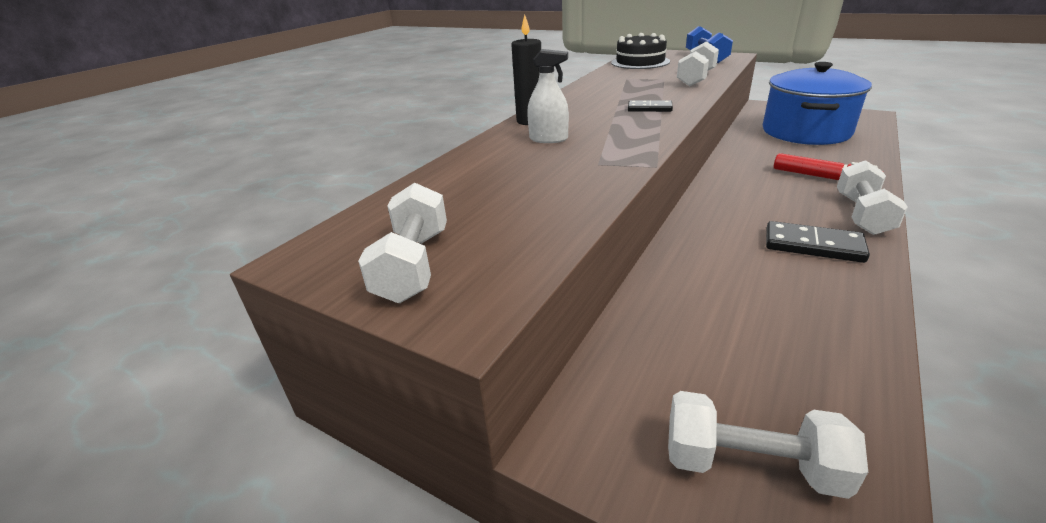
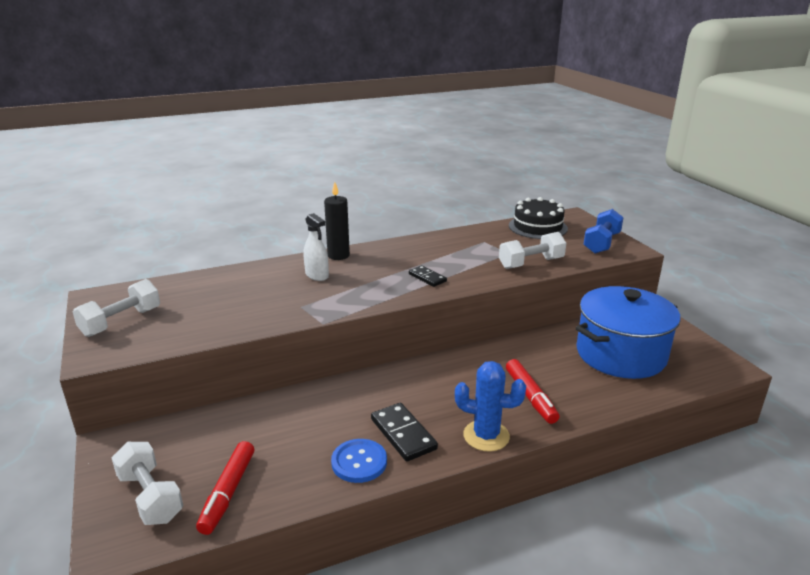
camera: 35 degrees right, 5 degrees down
(810, 392) = (228, 492): none -> red marker
(837, 285) = (359, 462): none -> blue button
(862, 214) = (486, 436): white dumbbell -> blue cactus

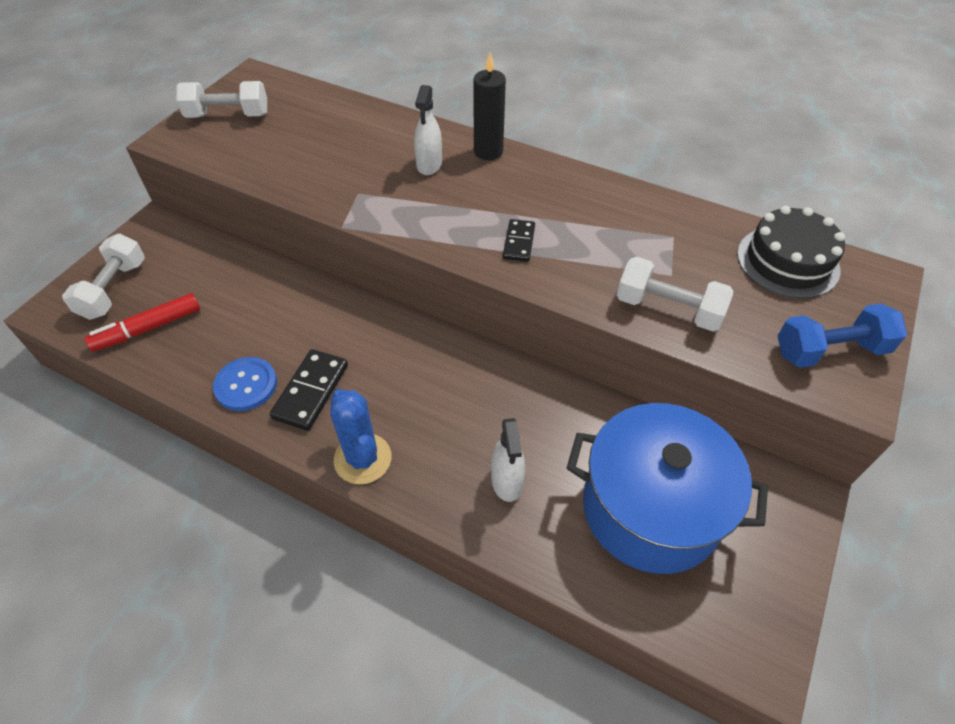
camera: 50 degrees right, 25 degrees up
(530, 397) = (467, 461): red marker -> none
(559, 389) = (507, 481): none -> white spray bottle

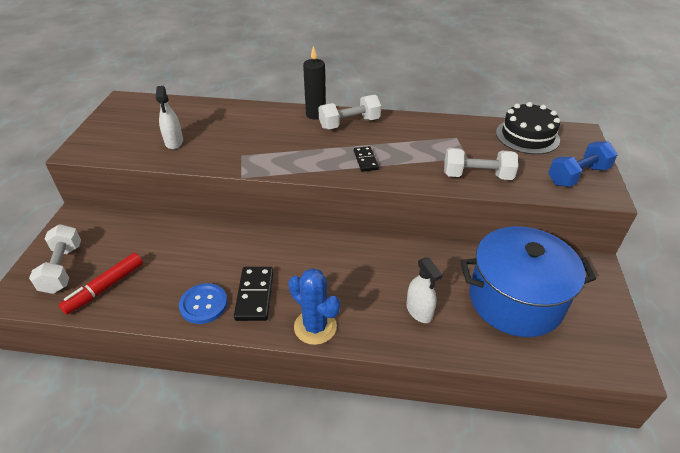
camera: 20 degrees left, 10 degrees down
(228, 115) = (117, 127): white dumbbell -> white dumbbell (349, 123)
(429, 164) = (281, 129): white spray bottle -> white spray bottle (174, 142)

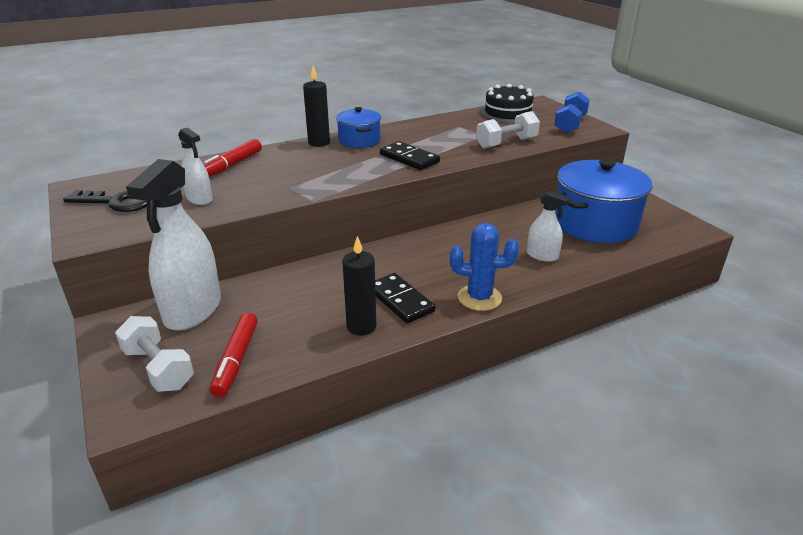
camera: 35 degrees left, 10 degrees down
(125, 230) = (193, 310): none -> white spray bottle
(128, 125) = (118, 202): none -> black key
(203, 304) = (361, 326): blue button -> black candle
(230, 116) = (232, 165): none -> red marker
(349, 123) = (359, 140): white dumbbell -> blue pot
(365, 160) = (409, 158): black domino -> black domino, size x1.58

